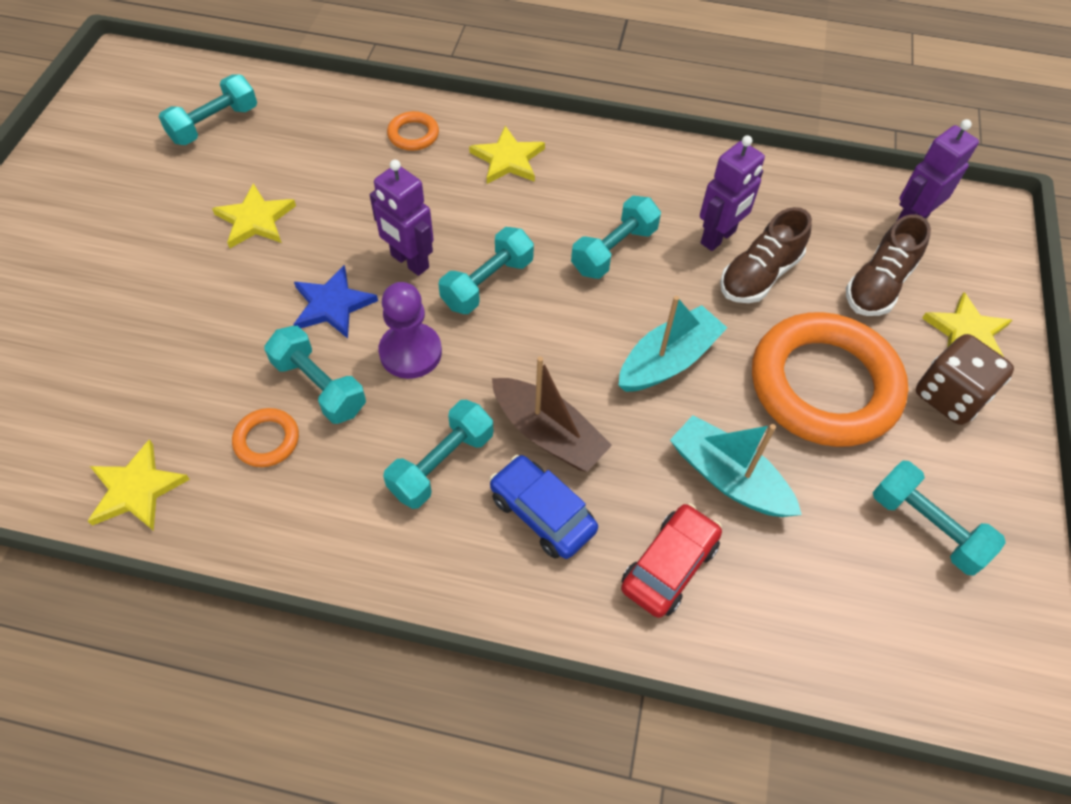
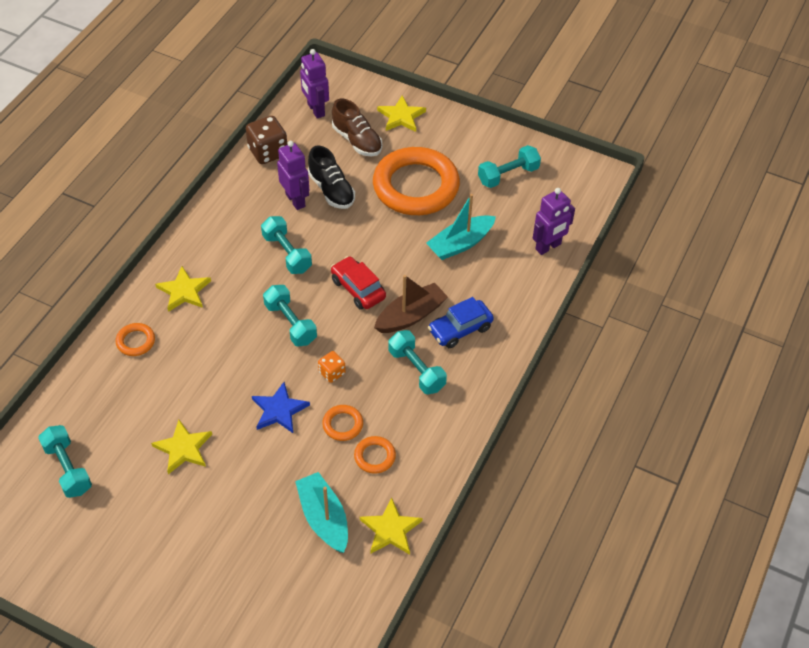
camera: 75 degrees left, 5 degrees down
(319, 386) = (342, 424): turquoise dumbbell -> orange ring
(409, 262) = (257, 362): purple robot -> purple robot (548, 247)
(410, 352) = (332, 373): purple pawn -> orange dice
(668, 360) = (378, 249): turquoise boat -> turquoise boat (324, 518)
(669, 566) = (504, 282): red car -> red car (358, 289)
(759, 275) = (331, 190): brown shoe -> black shoe
(949, 396) = (438, 138): brown dice -> brown dice (268, 152)

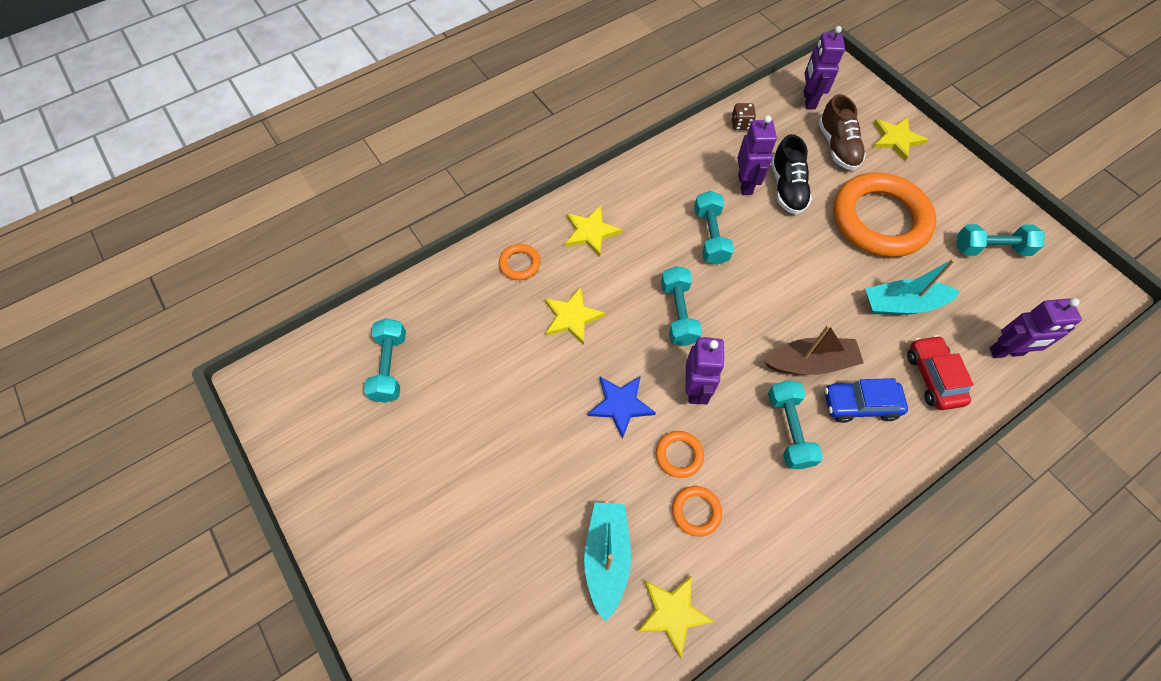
camera: 30 degrees right, 10 degrees up
(183, 448) = (506, 400): yellow star -> yellow star (572, 317)
(268, 152) = (741, 124): brown dice -> brown dice, size x0.56
(332, 373) = (695, 389): orange dice -> purple robot
(358, 289) = (766, 306): red car -> red car (933, 377)

